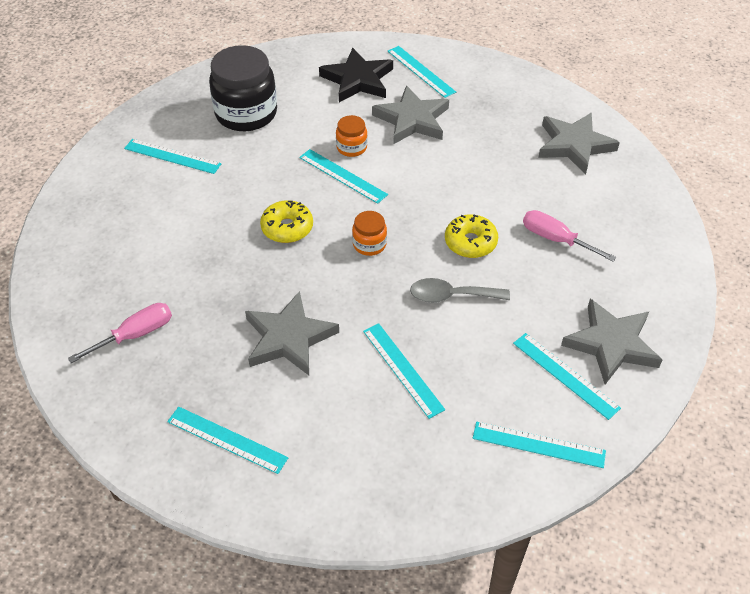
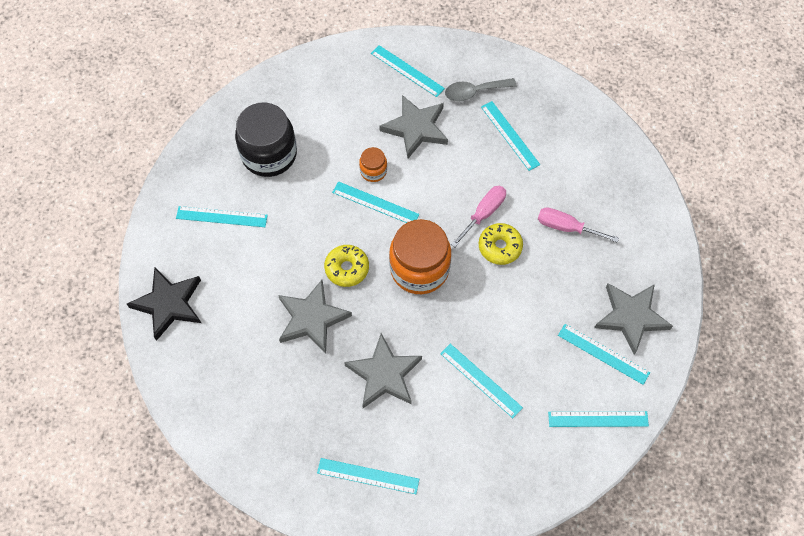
camera: 15 degrees left, 15 degrees up
(135, 335) = (261, 402): pink screwdriver -> pink screwdriver (484, 213)
(358, 80) = (355, 93): black star -> black star (169, 304)
(369, 244) = (419, 269): orange jar -> orange jar, size x2.10
(451, 296) = (499, 303): grey spoon -> grey spoon (474, 92)
(515, 144) = (510, 135): none -> turquoise ruler
(574, 145) = (558, 125): grey star -> grey star (312, 318)

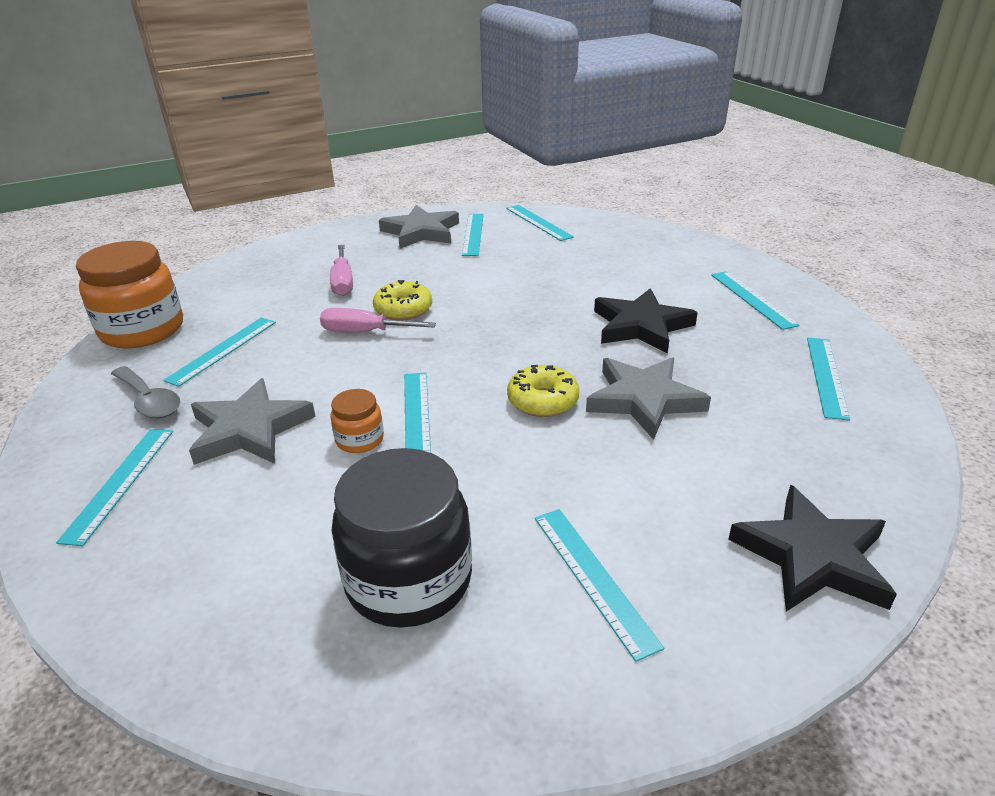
camera: 120 degrees left, 30 degrees down
(384, 374) = (641, 326): grey star -> black star
(419, 269) = (485, 348): orange jar -> orange jar (142, 330)
(480, 380) = (573, 276): turquoise ruler -> turquoise ruler (826, 376)

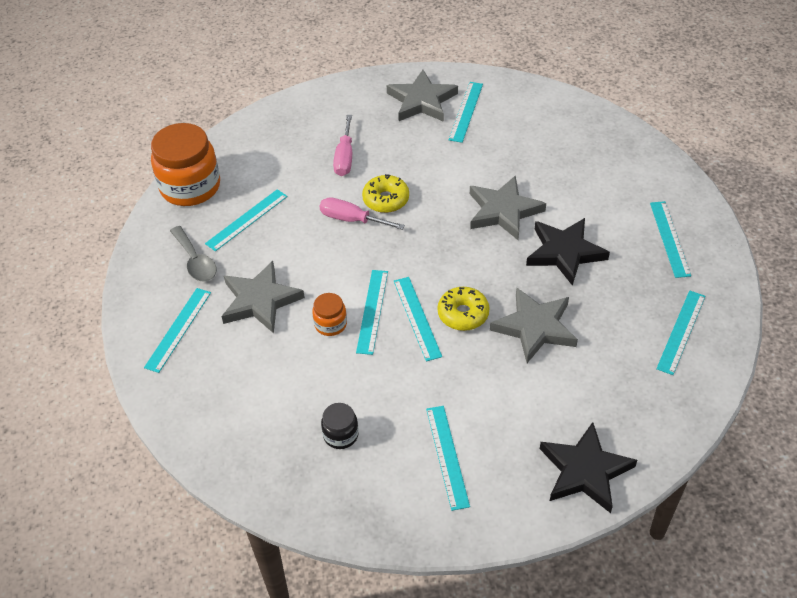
camera: 15 degrees right, 15 degrees up
(409, 580) = (341, 435): black jar -> black jar, size x0.48
(538, 222) = (528, 104): turquoise ruler -> turquoise ruler (417, 318)
(550, 301) = (503, 211): none -> grey star

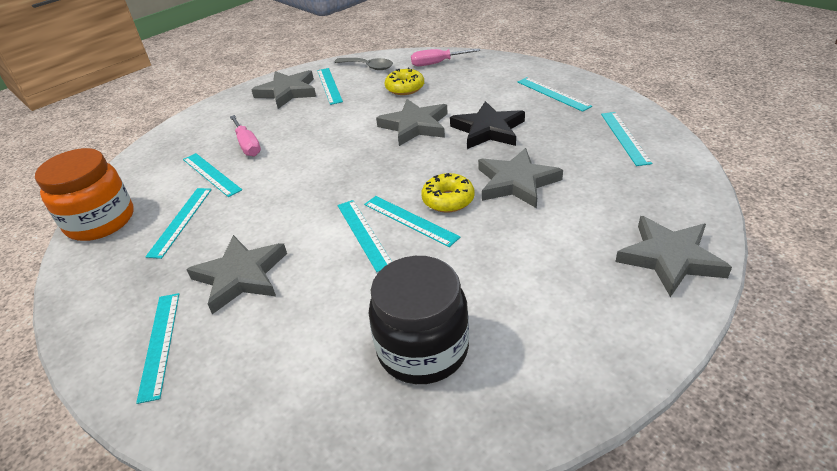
camera: 30 degrees left, 10 degrees down
(195, 261) = (143, 275): grey spoon -> grey spoon (368, 67)
(330, 324) = (331, 262): orange jar -> none
(341, 435) = (422, 349): black jar -> black jar, size x2.10
(352, 219) = (288, 180): pink screwdriver -> pink screwdriver (437, 63)
(386, 199) = (308, 156): yellow donut -> yellow donut (405, 88)
(447, 456) = (544, 311): turquoise ruler -> turquoise ruler (211, 174)
(585, 471) = (669, 258): black star -> grey star

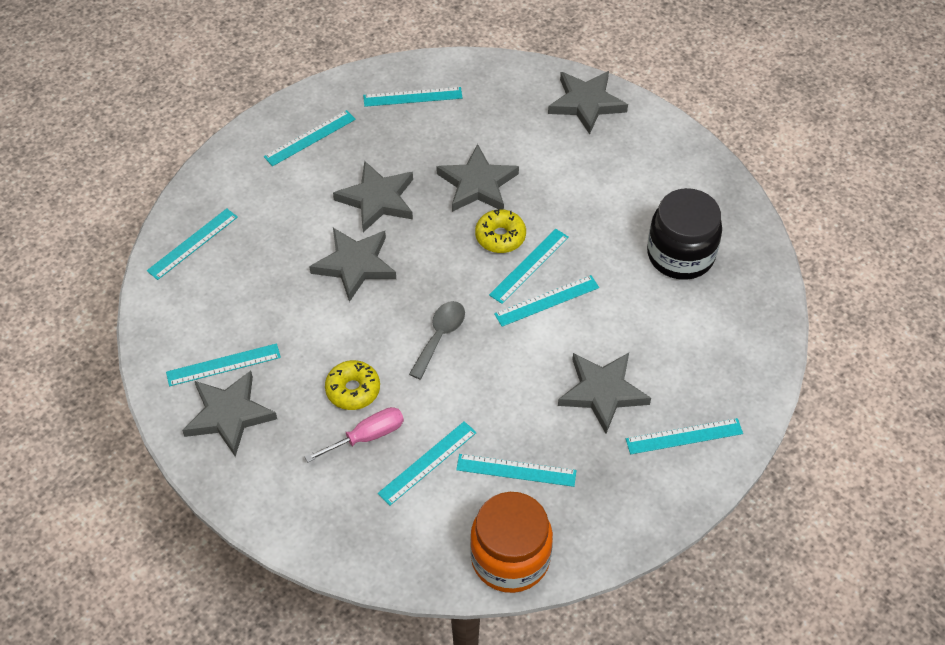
camera: 95 degrees left, 15 degrees up
(368, 67) = (177, 322): grey spoon -> grey spoon (440, 336)
(405, 88) = (256, 277): yellow donut -> yellow donut (353, 390)
(437, 63) = (193, 243): pink screwdriver -> turquoise ruler
(488, 130) = (377, 199): black star -> grey star

